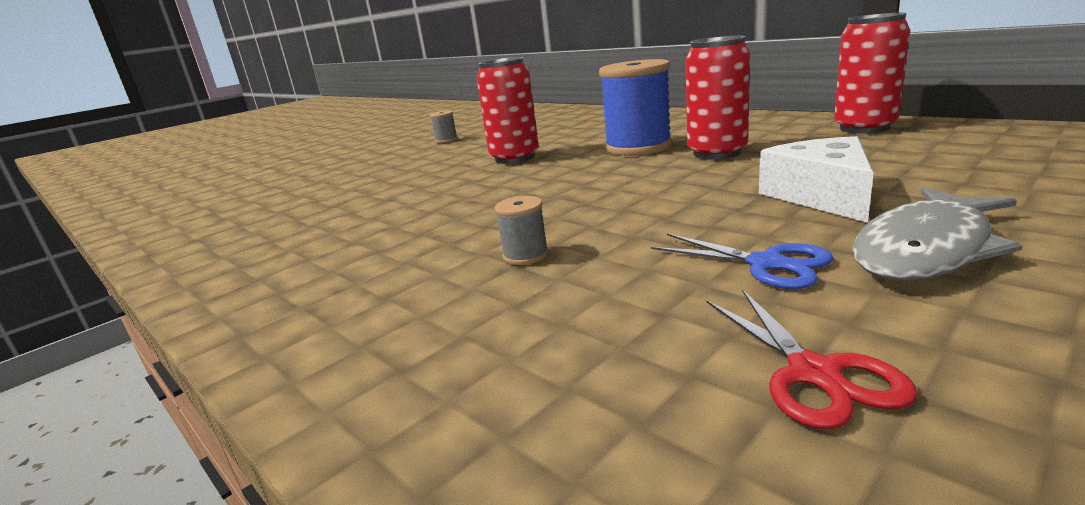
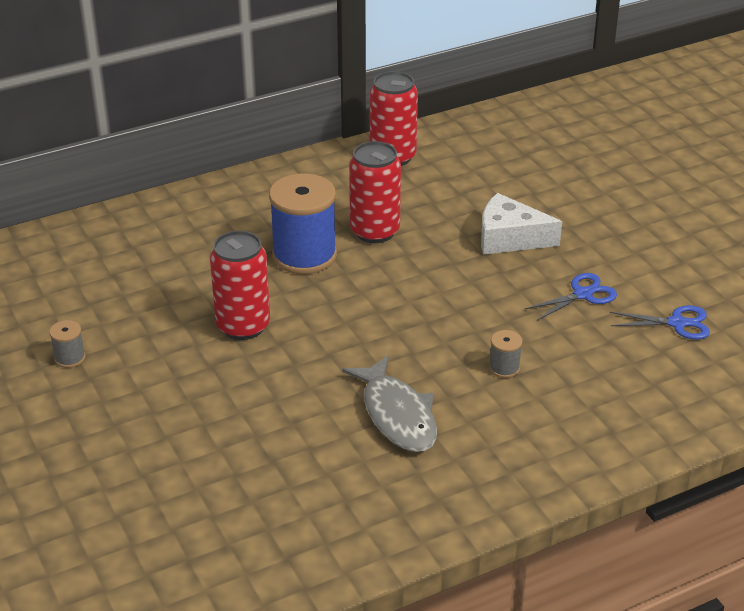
camera: 75 degrees left, 15 degrees up
(814, 373) = (677, 323): red scissors -> blue scissors
(926, 249) = (601, 248): grey fish -> grey fish (397, 415)

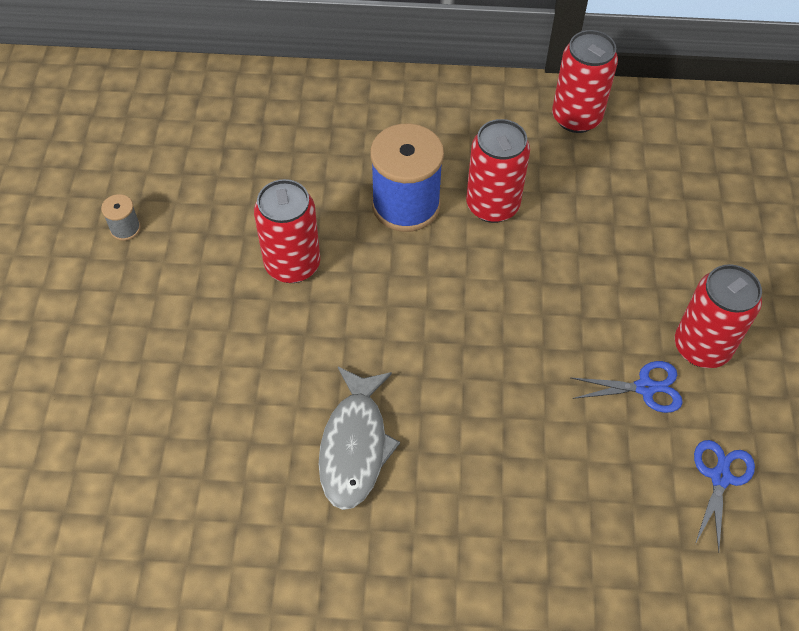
camera: 30 degrees right, 20 degrees up
(504, 368) = (497, 442): grey spool -> none
(509, 238) = (621, 276): white cheese -> none
(601, 256) = (701, 347): none -> red can
(677, 323) = (720, 477): blue scissors -> blue scissors turned 105 degrees counterclockwise

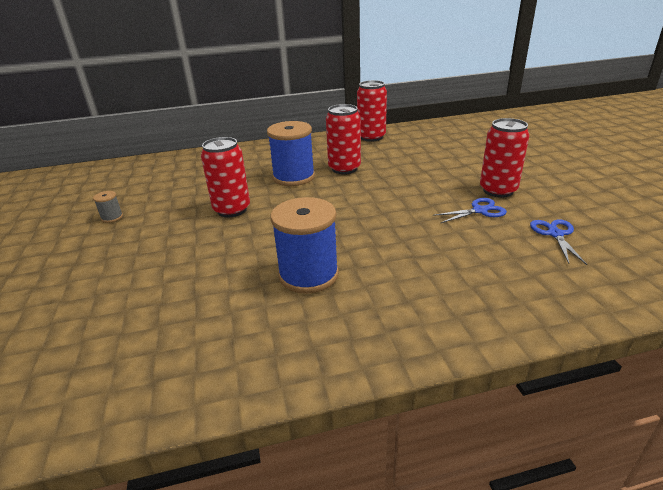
camera: 15 degrees left, 25 degrees down
(355, 446) = (308, 275): grey fish -> blue spool

